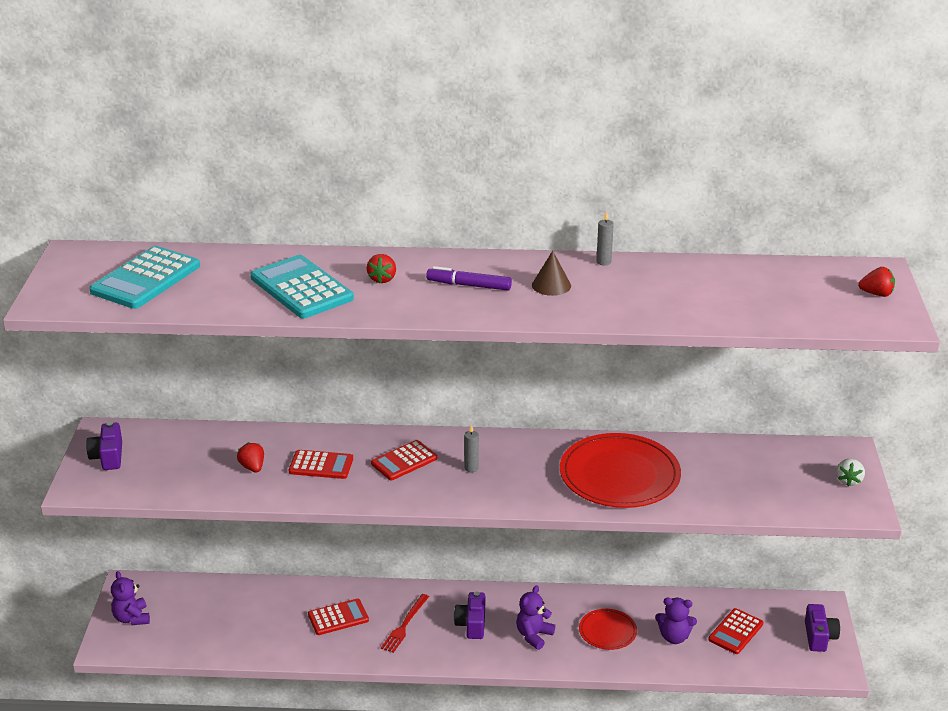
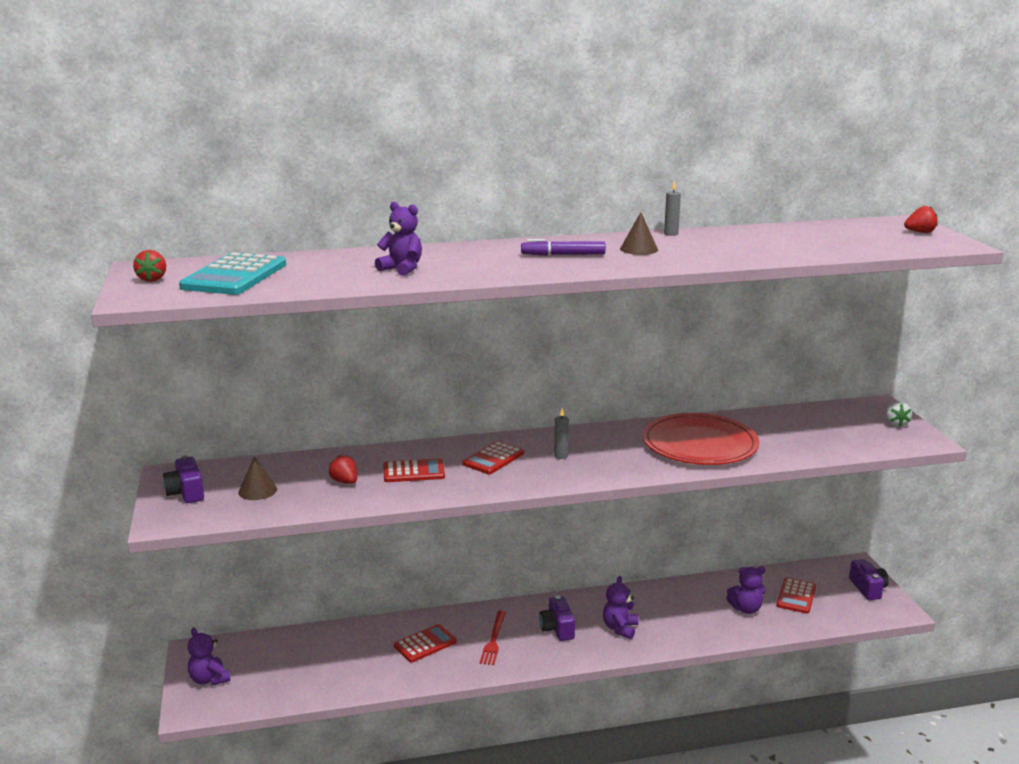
camera: 15 degrees left, 10 degrees down
(171, 465) = (257, 490): none -> brown cone
(301, 288) = (402, 269): turquoise calculator -> purple teddy bear
(382, 279) = (477, 258): red strawberry -> red strawberry (152, 279)
(607, 631) = (685, 614): red plate -> none

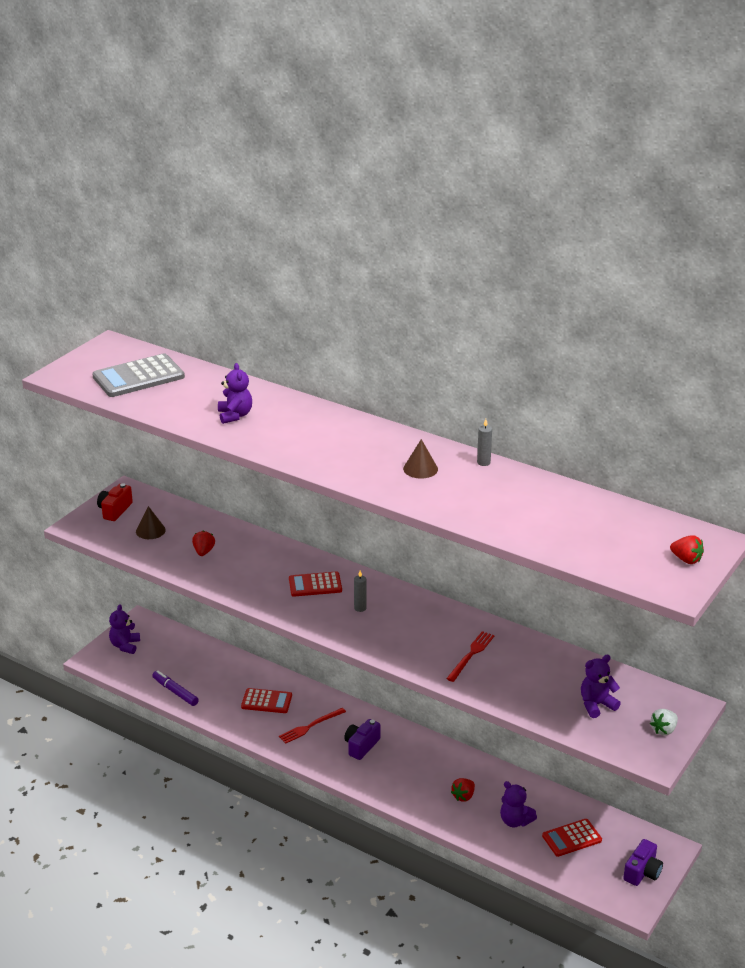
camera: 45 degrees right, 10 degrees up
(152, 279) = (96, 359): red strawberry -> red strawberry (463, 796)
(186, 492) = (115, 510): purple camera -> red camera
(235, 276) = (138, 377): turquoise calculator -> grey calculator
(413, 472) = (252, 567): red calculator -> none
(563, 255) = (357, 450): purple marker -> purple marker (175, 692)
(620, 628) = (402, 774): purple teddy bear -> purple teddy bear (596, 705)
(699, 444) = (471, 655): red plate -> red fork

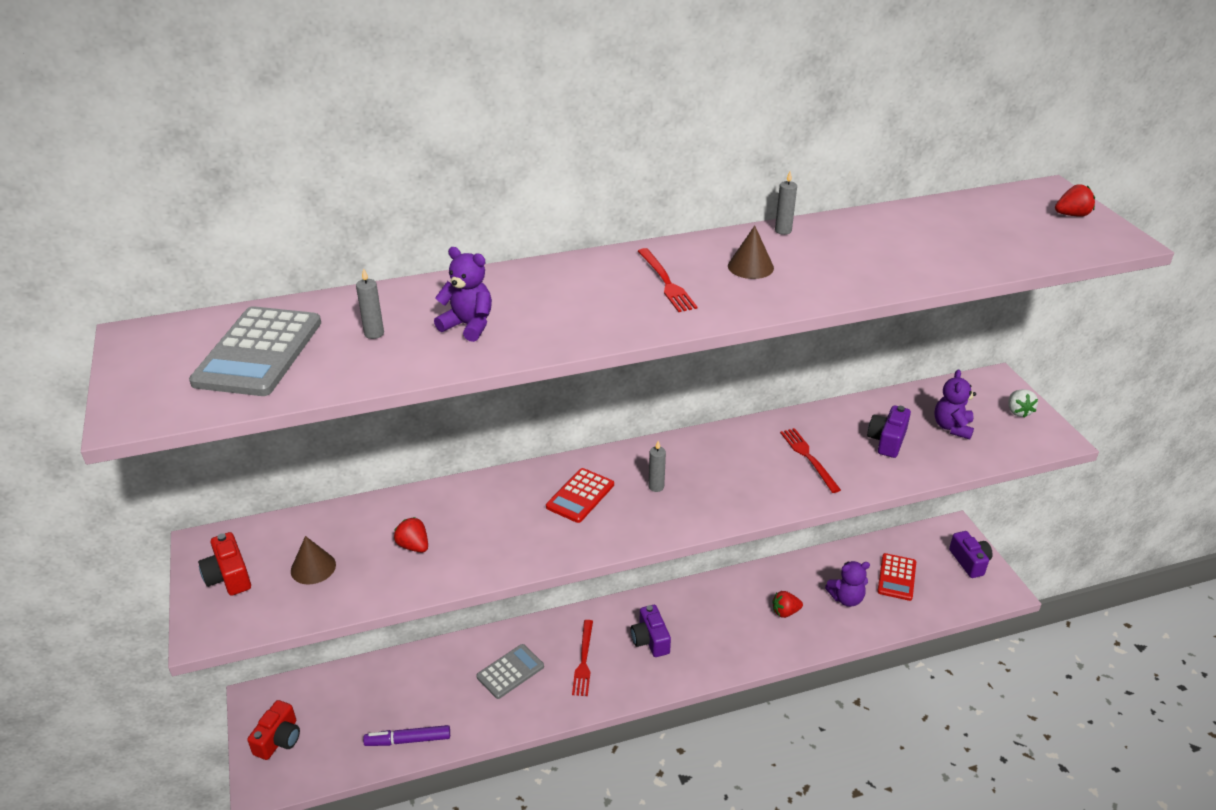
camera: 50 degrees left, 5 degrees up
(125, 646) = (279, 739): purple teddy bear -> red camera
(193, 396) = (374, 333): none -> grey candle
(266, 701) = (510, 671): red calculator -> grey calculator
(361, 450) = (666, 282): none -> red fork
(463, 796) = (785, 612): red strawberry -> red strawberry turned 90 degrees clockwise
(537, 681) = (887, 441): none -> purple camera

